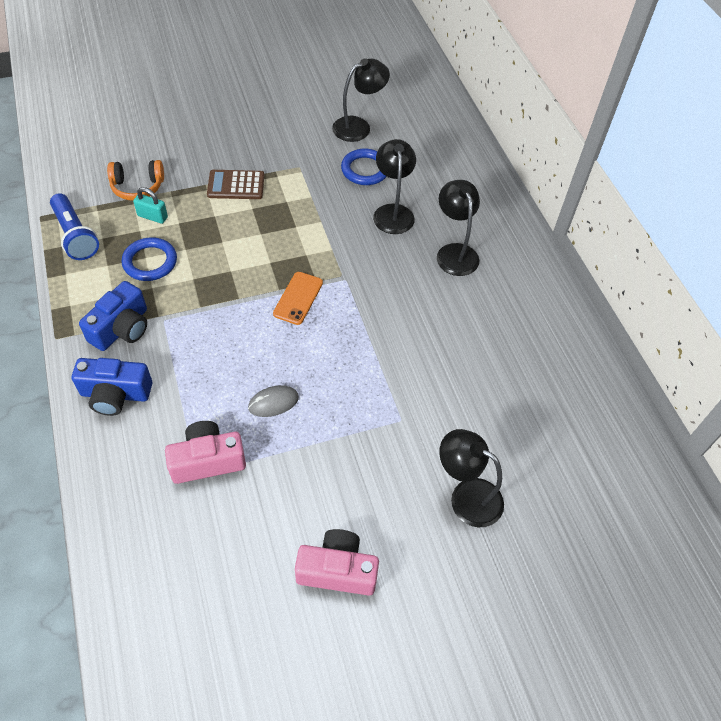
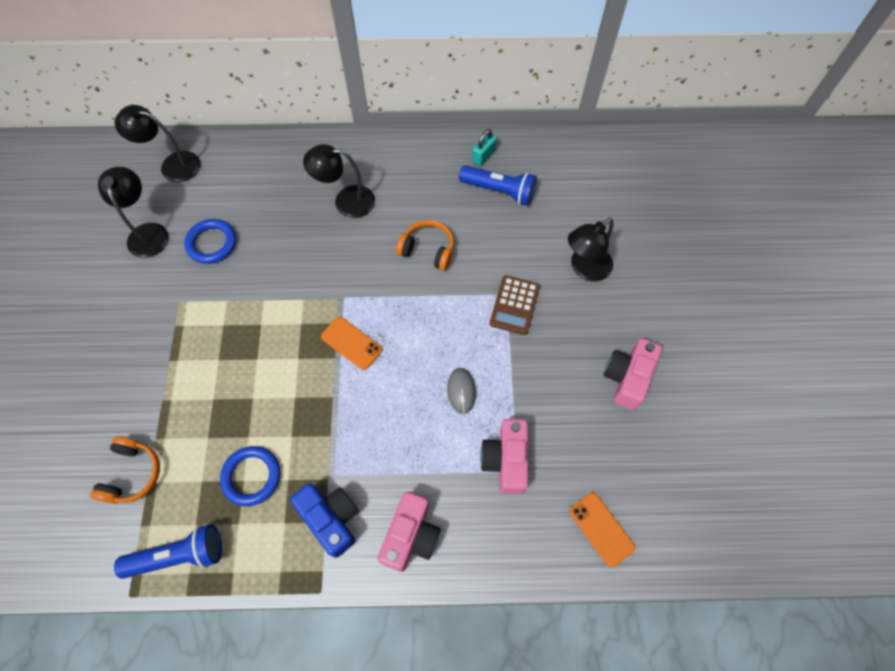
camera: 70 degrees left, 10 degrees up
(115, 394) = (411, 535): blue camera -> pink camera
(148, 571) = (601, 529): none -> orange phone
(152, 216) = (186, 464): turquoise padlock -> turquoise padlock (483, 156)
(236, 185) = (178, 369): brown calculator -> brown calculator (514, 305)
(393, 212) = (278, 235): black lamp -> black lamp (172, 165)
(427, 335) = (428, 250): none -> orange headphones
(533, 385) = (499, 191): none -> blue flashlight

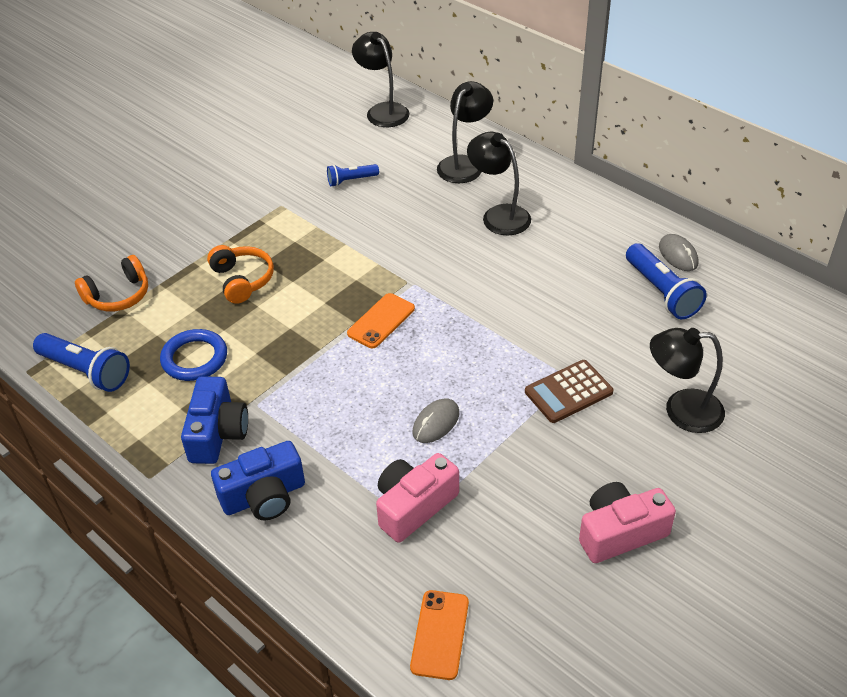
camera: 45 degrees right, 20 degrees down
(148, 232) = (311, 145): black lamp -> black lamp (464, 164)
(212, 243) = (351, 180): blue ring -> blue flashlight
(351, 343) = (381, 321): orange phone -> orange phone turned 45 degrees clockwise
(411, 535) = (264, 496): pink camera -> blue camera
(428, 250) = (532, 296): orange headphones -> orange headphones (242, 280)
(483, 156) = (678, 255): turquoise padlock -> grey mouse

